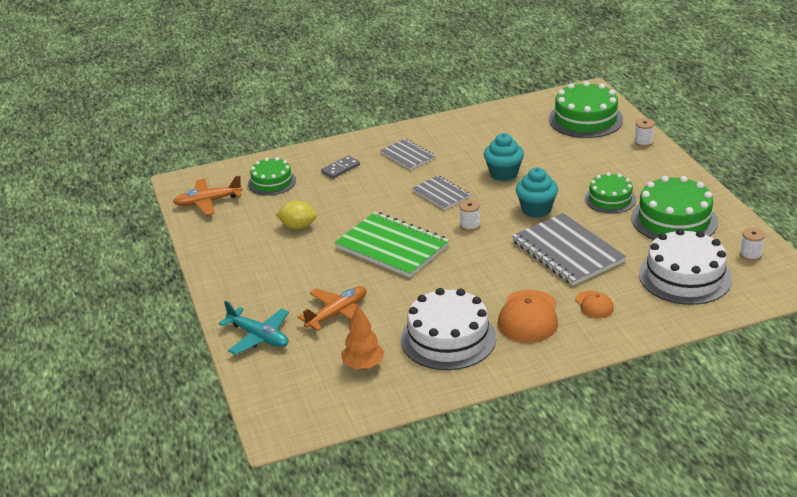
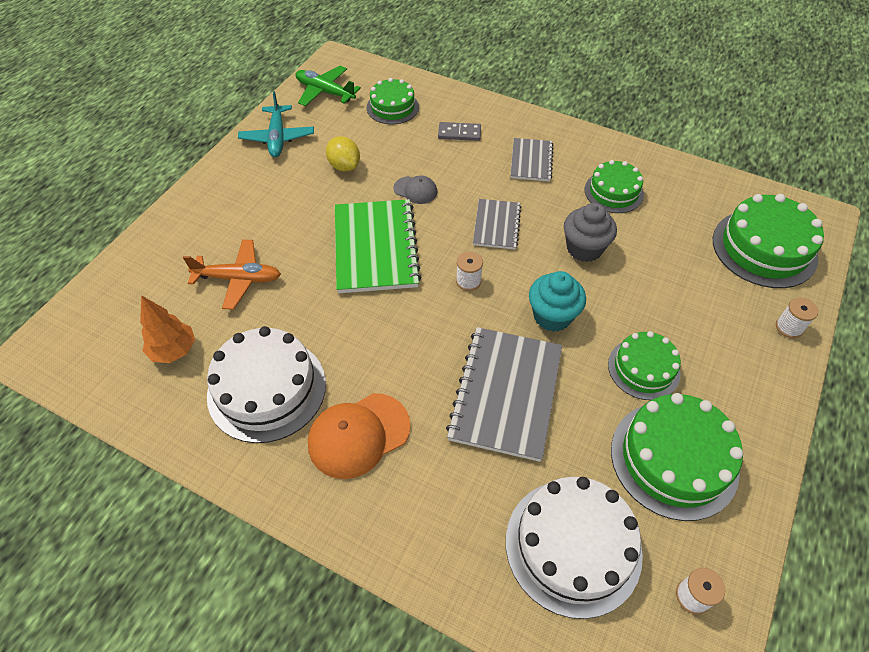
camera: 45 degrees right, 20 degrees up
(208, 202) = (325, 92): orange plane -> green plane
(259, 337) = (163, 249): turquoise plane -> turquoise plane (277, 138)
(365, 209) = (415, 190): none -> grey cap
(476, 141) = (613, 192): none -> green cake
(503, 174) = (584, 248): turquoise cupcake -> grey cupcake
(594, 305) = (432, 484): orange cap -> none

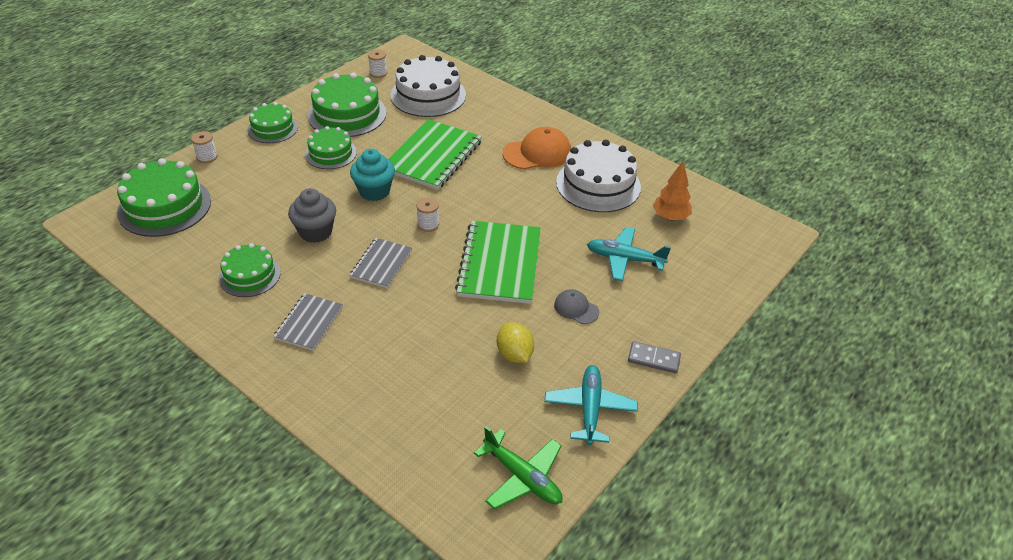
camera: 170 degrees left, 10 degrees down
(238, 279) = (624, 259): orange plane -> turquoise plane
(392, 107) = (437, 431): green cake -> green cake (273, 128)
(415, 190) = (445, 312): grey cap -> grey cap (576, 308)
(459, 133) = (370, 374): grey domino -> grey domino (653, 359)
(506, 394) = (433, 156): grey notebook -> green notebook

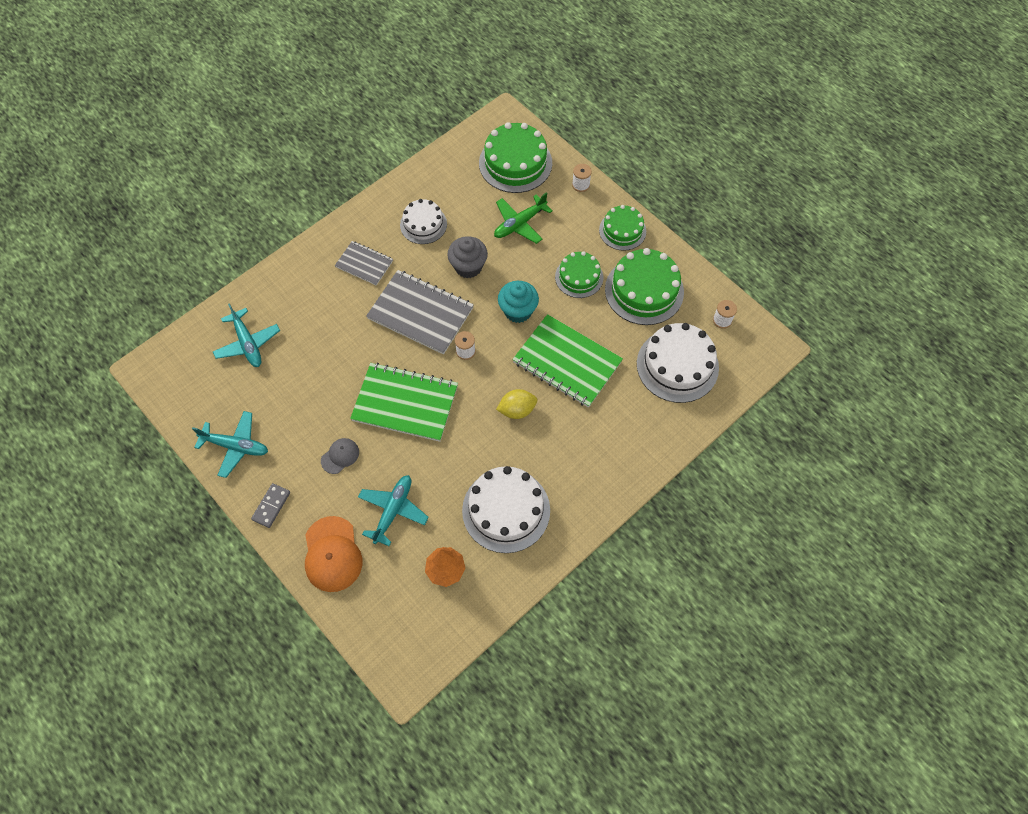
camera: 100 degrees right, 20 degrees up
(250, 275) = (423, 224): green cake -> white cake
(381, 264) = (420, 313): grey notebook -> grey notebook, size x1.79
(439, 426) = (248, 343): none -> turquoise plane
(514, 354) = (301, 401): yellow lemon -> yellow lemon (517, 410)
(522, 477) = (191, 391): green plane -> green plane (519, 224)
(537, 153) = (565, 460): orange cap -> orange cap (332, 554)

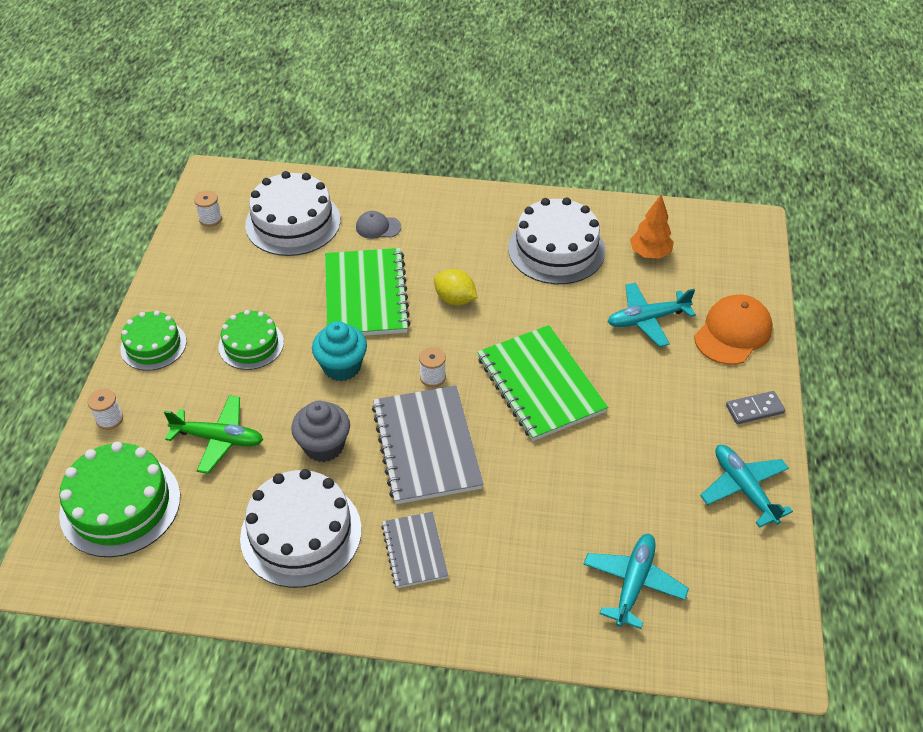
camera: 130 degrees left, 15 degrees down
(340, 456) = (648, 394): grey cap -> grey cap (378, 227)
(423, 224) = (301, 533): white cake -> white cake, size x1.62
(644, 290) = (223, 287): green cake -> none

